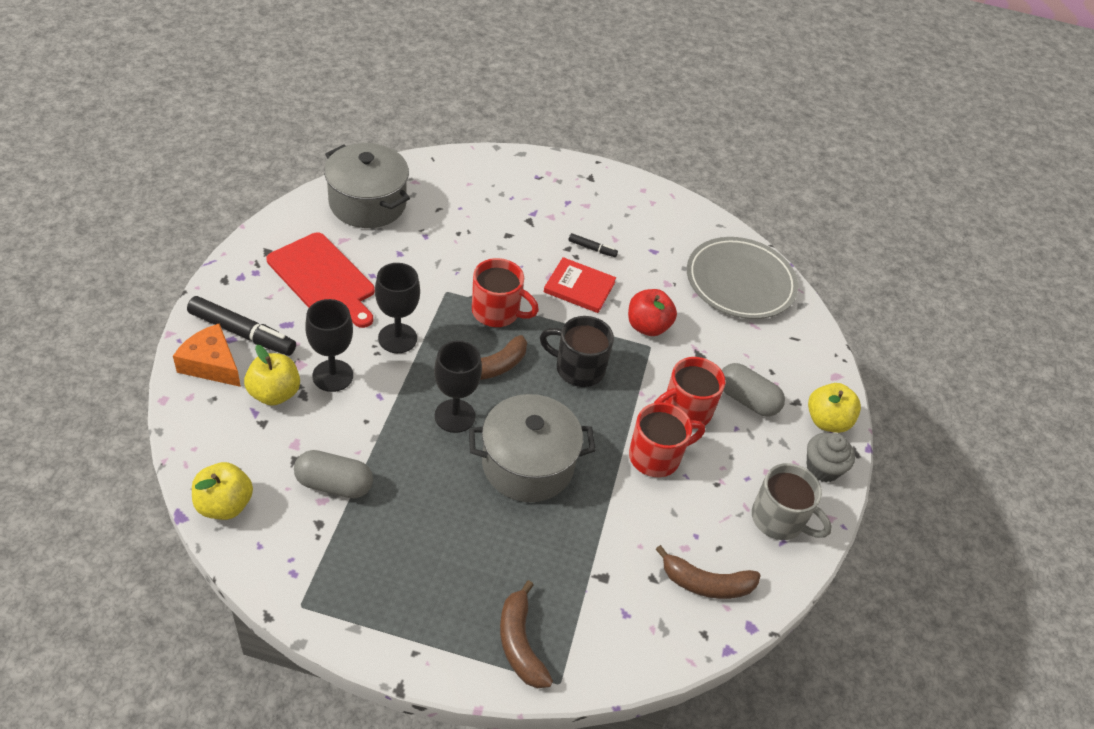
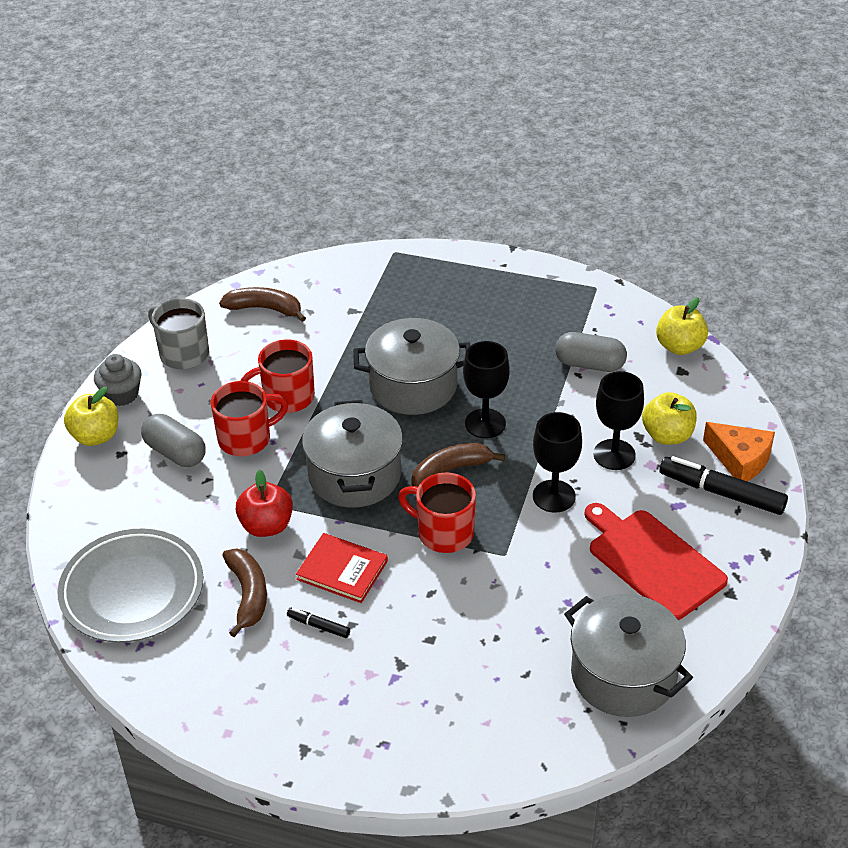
camera: 170 degrees left, 5 degrees down
(520, 643) = (423, 271): brown banana -> brown banana (248, 595)
(578, 368) = (354, 475): black mug -> grey pot

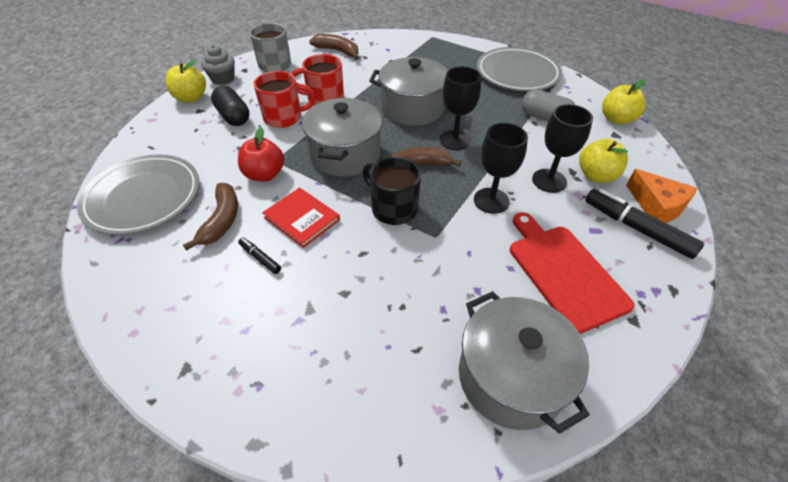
camera: 15 degrees right, 5 degrees up
(175, 452) = (233, 116): grey capsule -> black capsule
(443, 532) = (393, 208): red mug -> black mug
(536, 297) = (517, 73): none -> grey plate

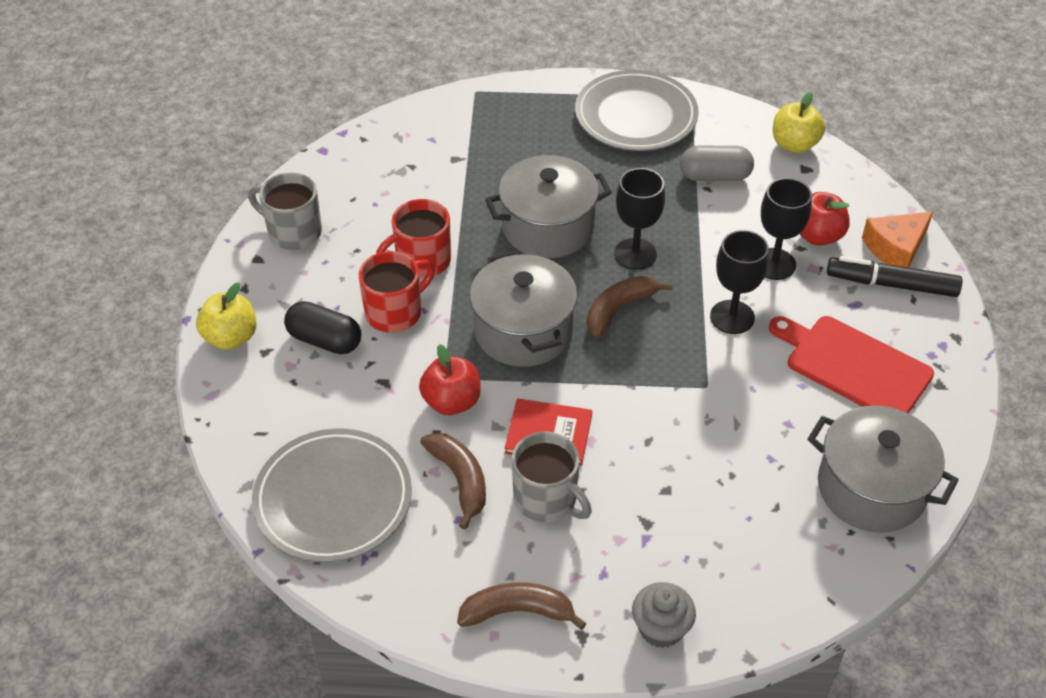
camera: 30 degrees left, 0 degrees up
(223, 79) = (242, 287): grey cupcake -> grey cupcake (661, 628)
(260, 258) = (546, 499): black marker -> grey mug
(337, 51) = (363, 171): brown banana -> brown banana (517, 612)
(393, 208) = (637, 375): black mug -> none
(596, 176) = (817, 236): yellow apple -> red apple
(657, 206) = (895, 248): orange cheese -> orange cheese turned 120 degrees clockwise

